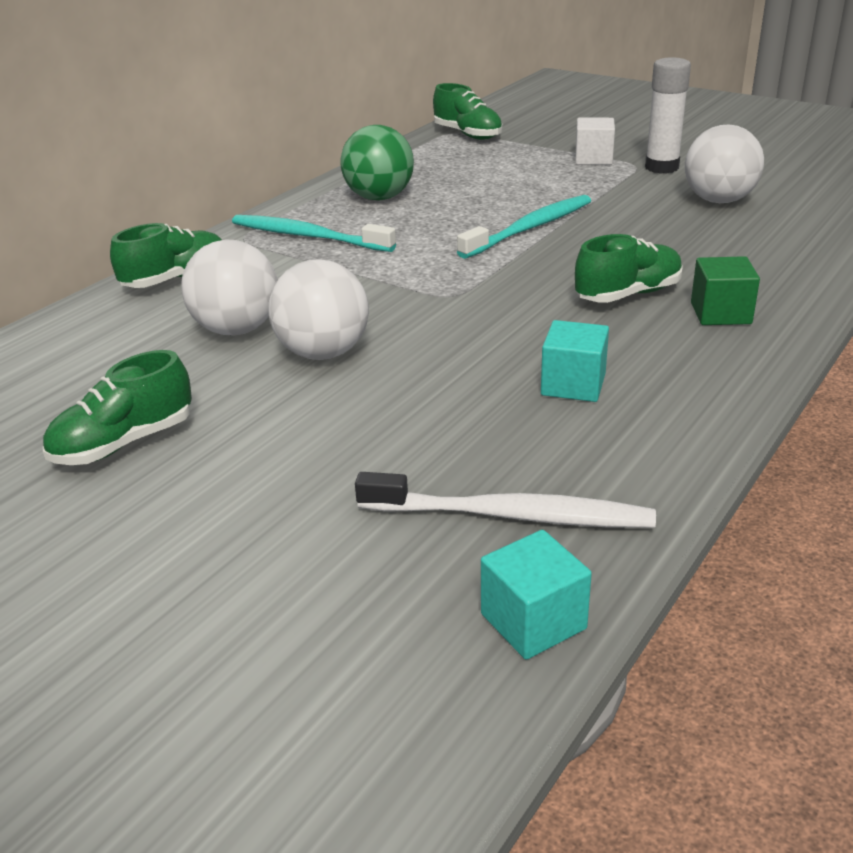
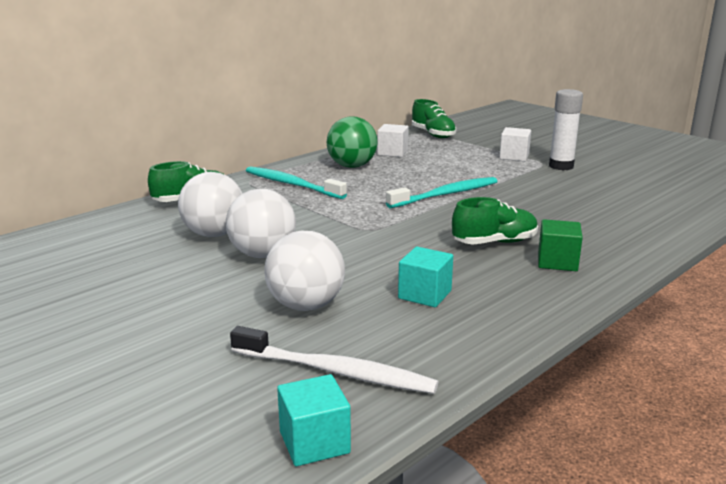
camera: 10 degrees right, 10 degrees down
(124, 443) = (104, 292): green shoe -> none
(425, 169) = (392, 152): none -> white cube
(719, 200) = (593, 191): white ball -> white ball (306, 305)

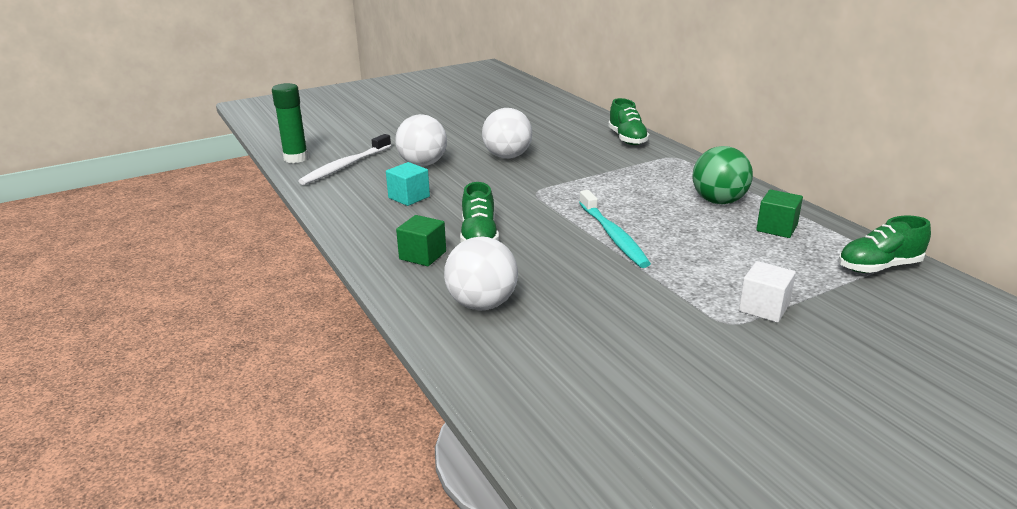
camera: 105 degrees right, 5 degrees up
(214, 234) = (552, 144): white ball -> white ball (482, 304)
(292, 184) = (660, 172): turquoise toothbrush -> none
(314, 442) = (296, 158): turquoise cube -> green glue stick
(392, 152) = (776, 228): white cube -> green cube
(561, 166) = (713, 335): white glue stick -> none

